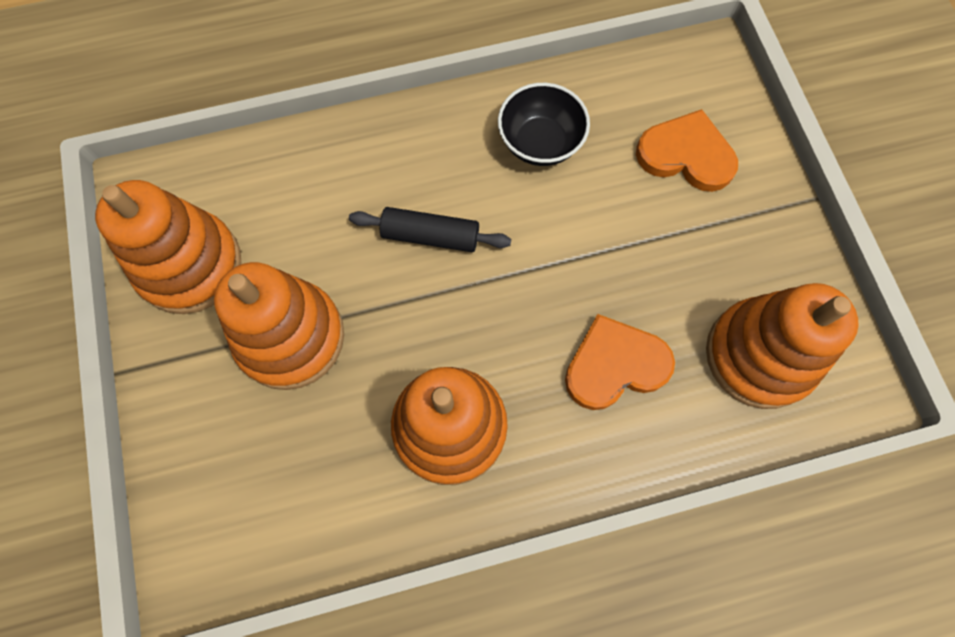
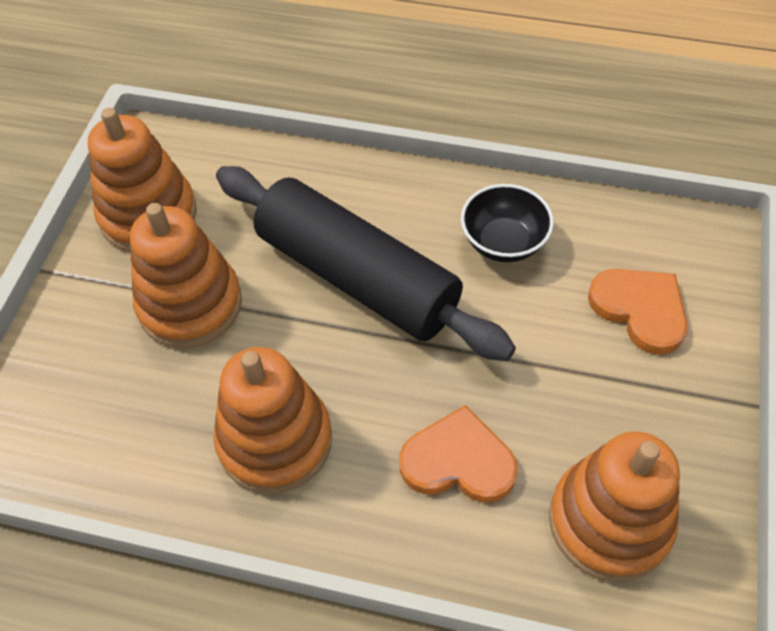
camera: 30 degrees right, 15 degrees down
(430, 236) = (357, 277): black rolling pin -> black rolling pin, size x2.25

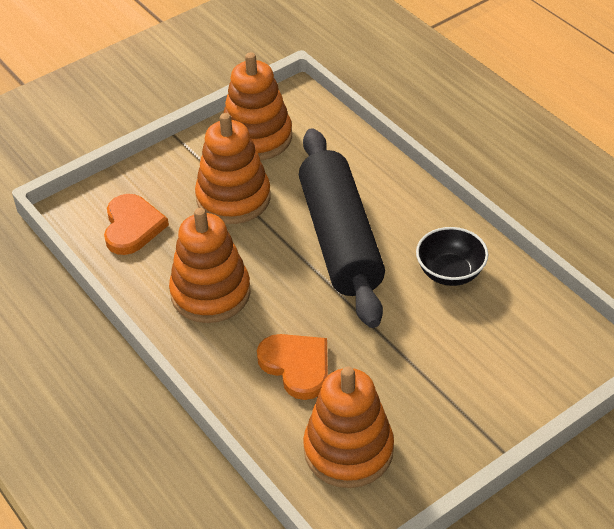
camera: 40 degrees right, 10 degrees down
(640, 310) = (495, 361): orange heart -> orange heart (132, 227)

